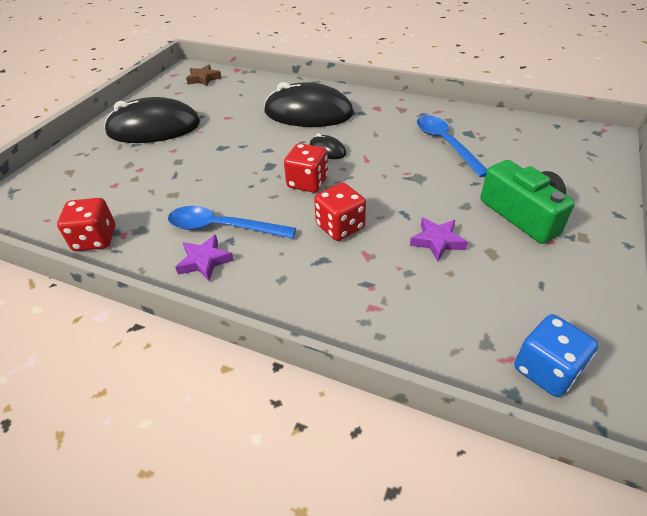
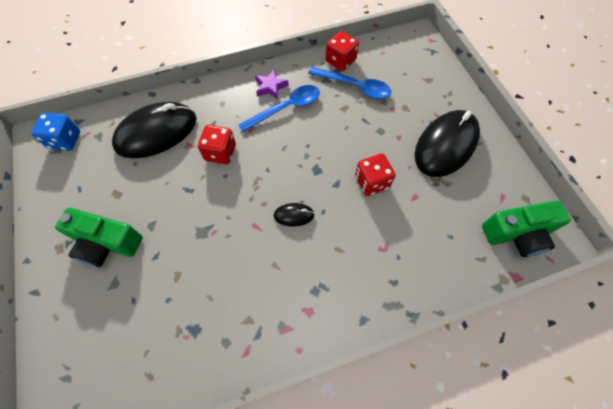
camera: 135 degrees right, 20 degrees up
(203, 79) = (517, 234): brown star -> green camera
(307, 182) = (274, 173): red dice -> red dice (372, 182)
(308, 113) = (359, 253): black mouse -> black mouse (156, 133)
(437, 241) = (154, 180): purple star -> none
(446, 144) = (205, 294): blue spoon -> blue spoon (354, 86)

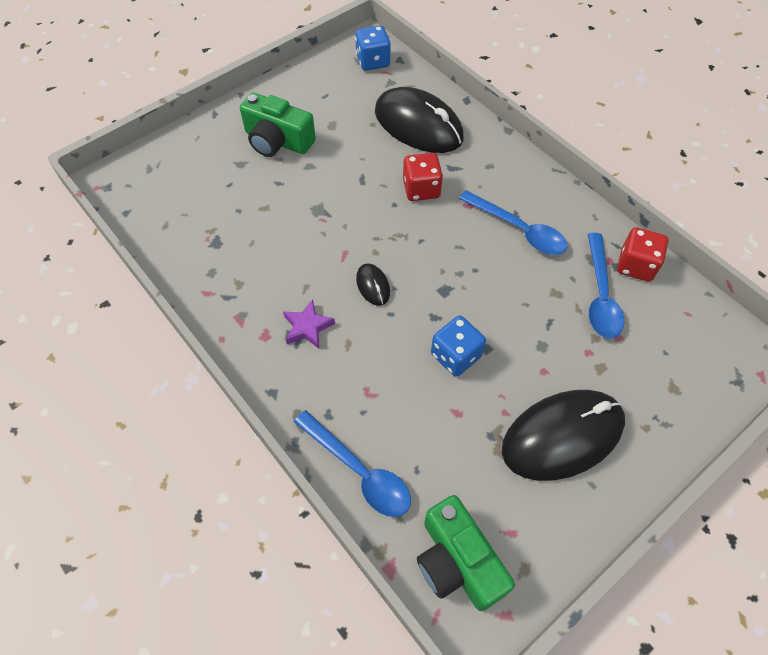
camera: 70 degrees right, 5 degrees down
(106, 243) = (277, 141): green camera -> green camera turned 60 degrees counterclockwise
(270, 87) = (542, 203): purple star -> purple star (307, 327)
(372, 182) = (455, 355): red dice -> blue dice
(443, 274) = (359, 471): none -> blue spoon
(445, 145) = (562, 436): black mouse -> black mouse turned 45 degrees counterclockwise

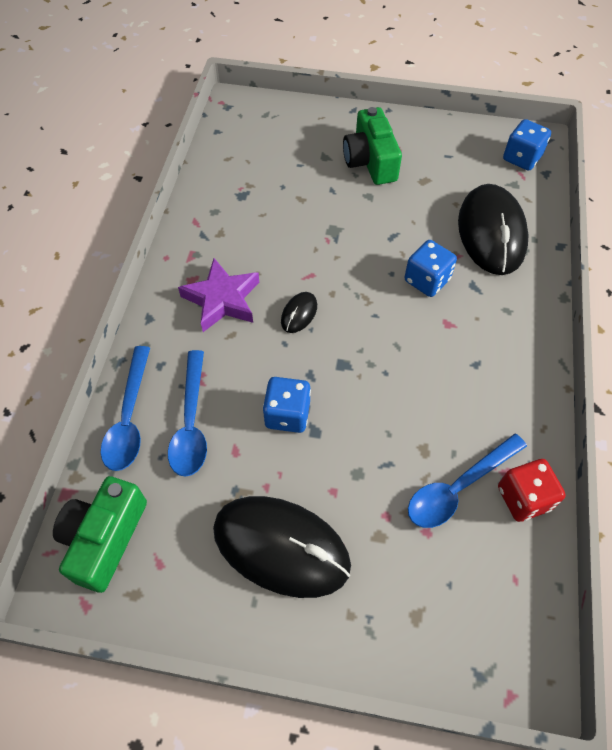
camera: 50 degrees right, 0 degrees up
(307, 327) = (222, 299): purple star -> purple star, size x1.60
(421, 189) = (427, 280): red dice -> blue dice
(518, 230) = (461, 377): blue spoon -> blue spoon (191, 423)

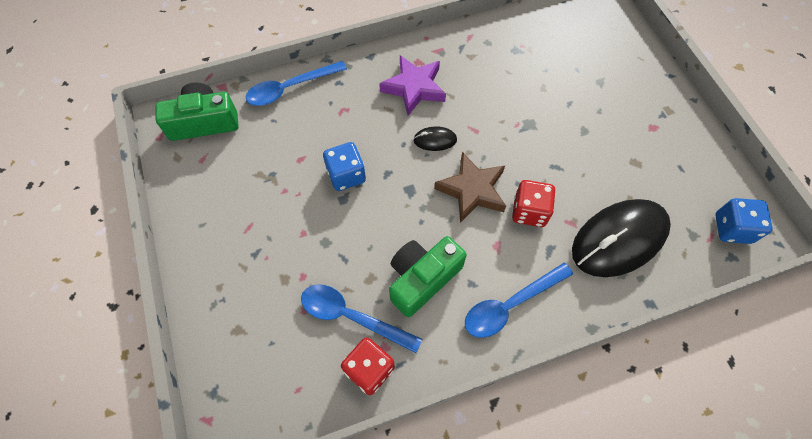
camera: 60 degrees right, 5 degrees up
(191, 423) = (306, 123): blue spoon -> blue spoon (510, 305)
(281, 547) = (246, 221): black mouse -> none
(370, 161) = (623, 114): green camera -> green camera (422, 278)
(377, 312) = (472, 190): none -> brown star
(427, 280) = (529, 211): blue dice -> red dice

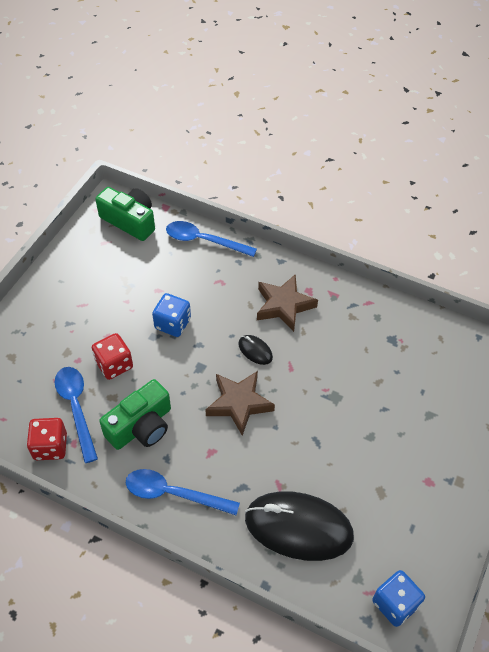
camera: 45 degrees right, 10 degrees down
(414, 88) = (284, 305): purple star -> brown star
(422, 278) = (141, 426): green camera -> green camera turned 135 degrees clockwise
(529, 211) = (260, 451): red dice -> red dice (114, 365)

